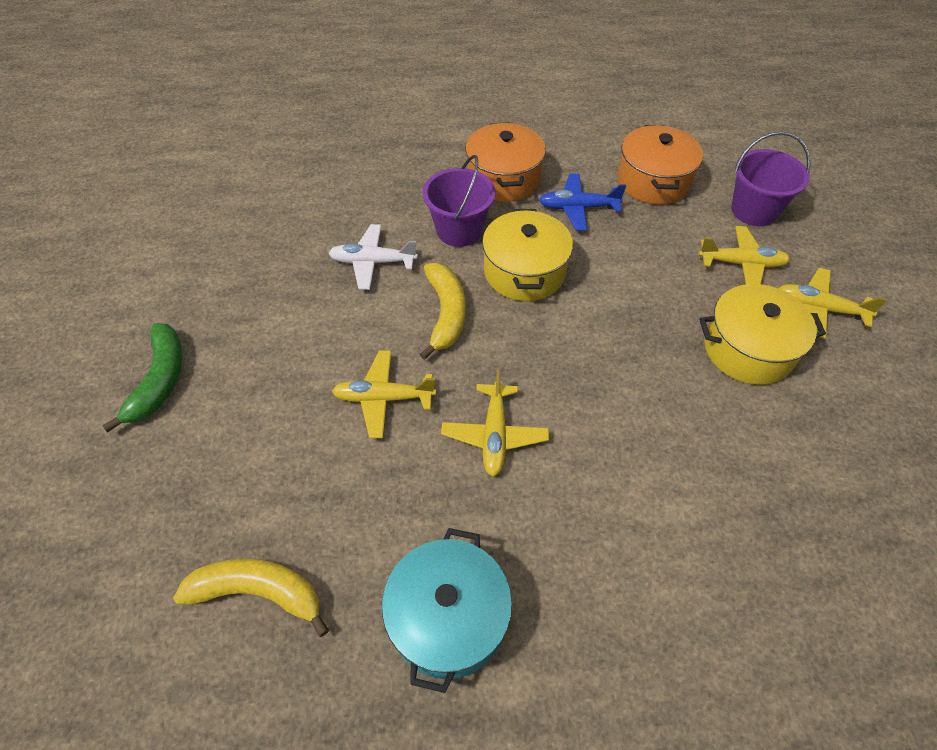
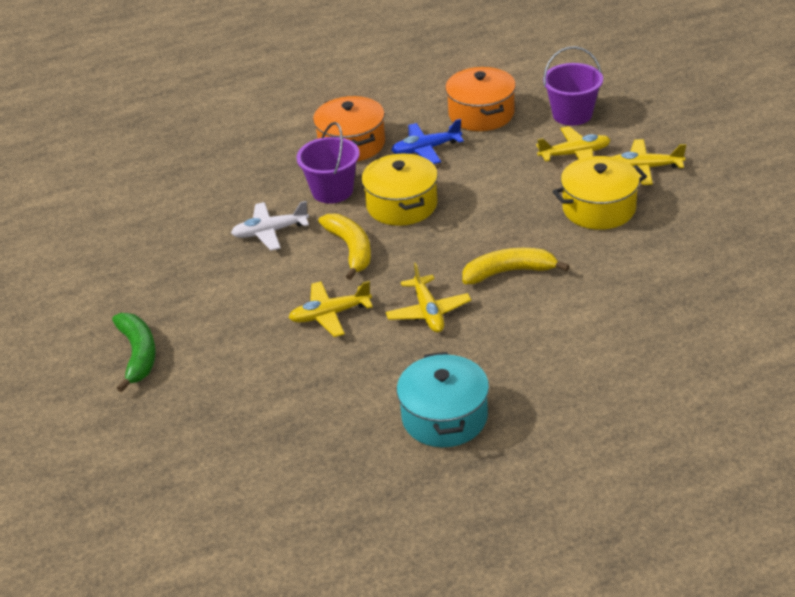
camera: 15 degrees left, 15 degrees down
(259, 592) = (300, 445): yellow banana -> yellow banana (509, 272)

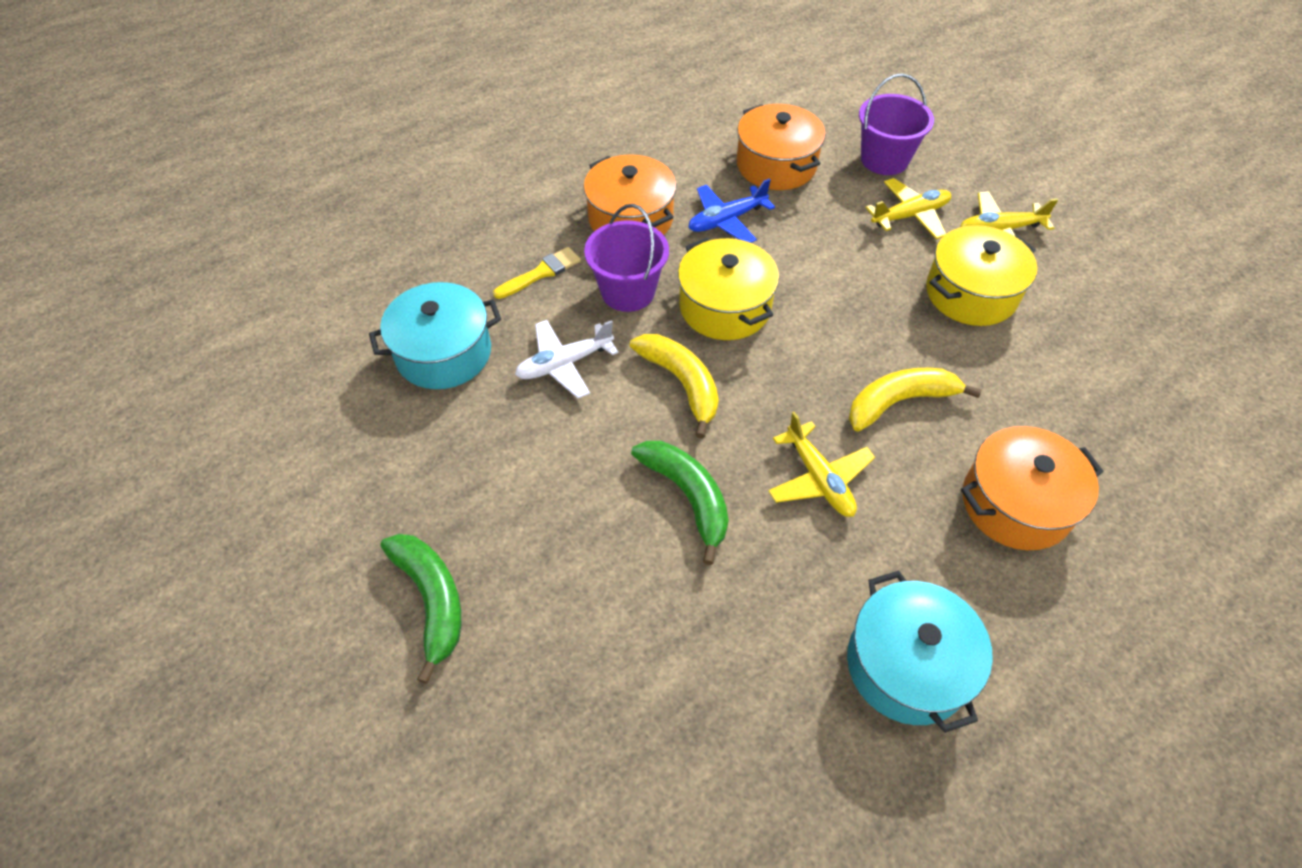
camera: 15 degrees left, 15 degrees up
(186, 219) = (443, 353): none -> turquoise pot
(272, 175) = (541, 273): none -> yellow brush
(330, 314) = (688, 497): yellow plane -> green banana
(567, 338) = (1015, 503): none -> orange pot

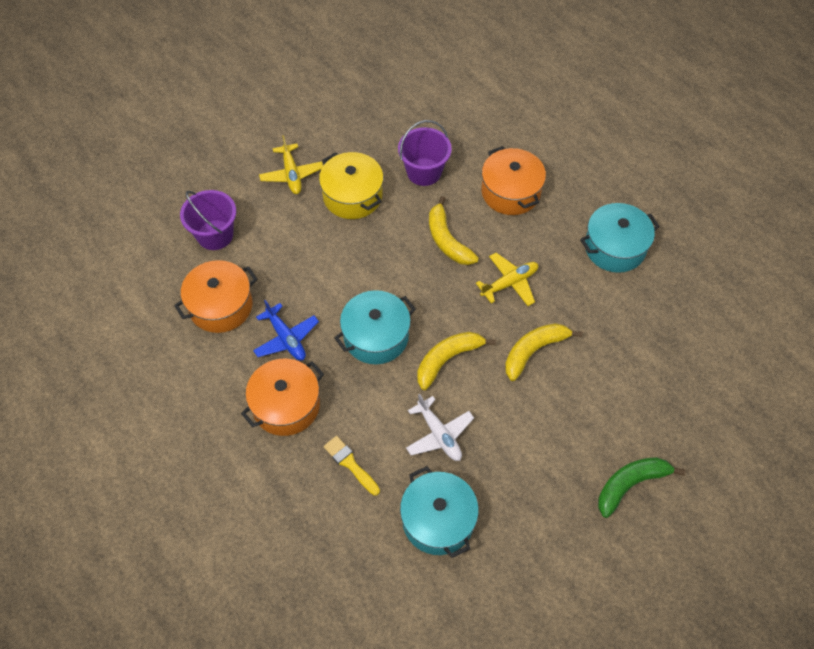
camera: 95 degrees left, 5 degrees up
(628, 291) = (365, 400): purple bucket -> purple bucket (424, 172)
(688, 497) = (534, 351): green banana -> yellow banana
(725, 307) = (376, 336): yellow pot -> turquoise pot
(910, 216) = (278, 223): yellow plane -> none

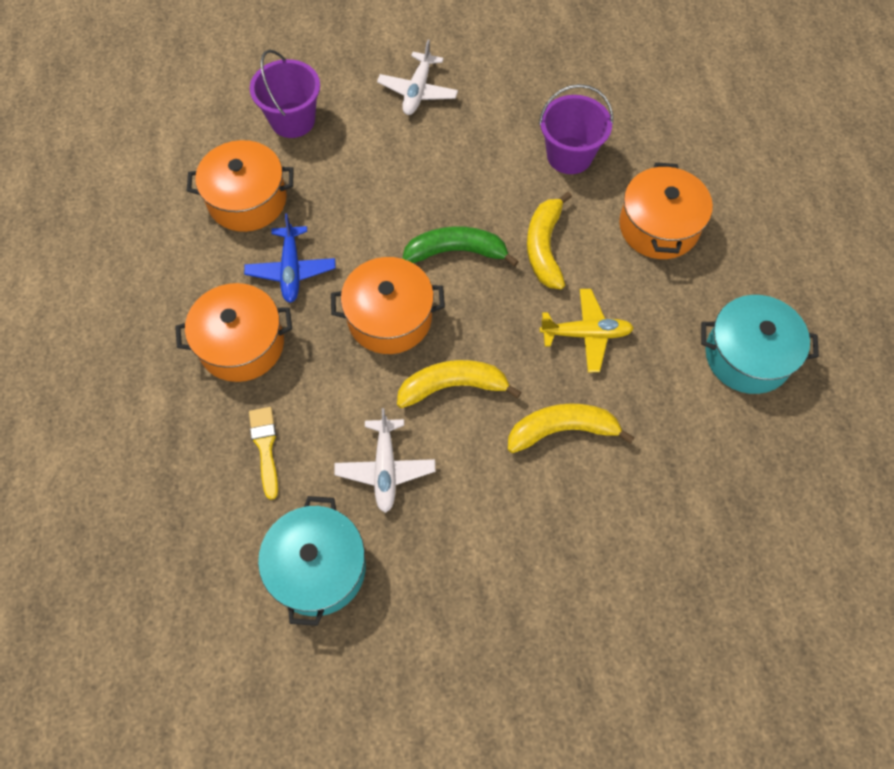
camera: 30 degrees right, 5 degrees up
(291, 174) = (417, 91): yellow plane -> white plane
(352, 196) = (469, 146): yellow pot -> none
(376, 336) = (389, 318): turquoise pot -> orange pot
(630, 484) = (575, 659): green banana -> green banana (456, 252)

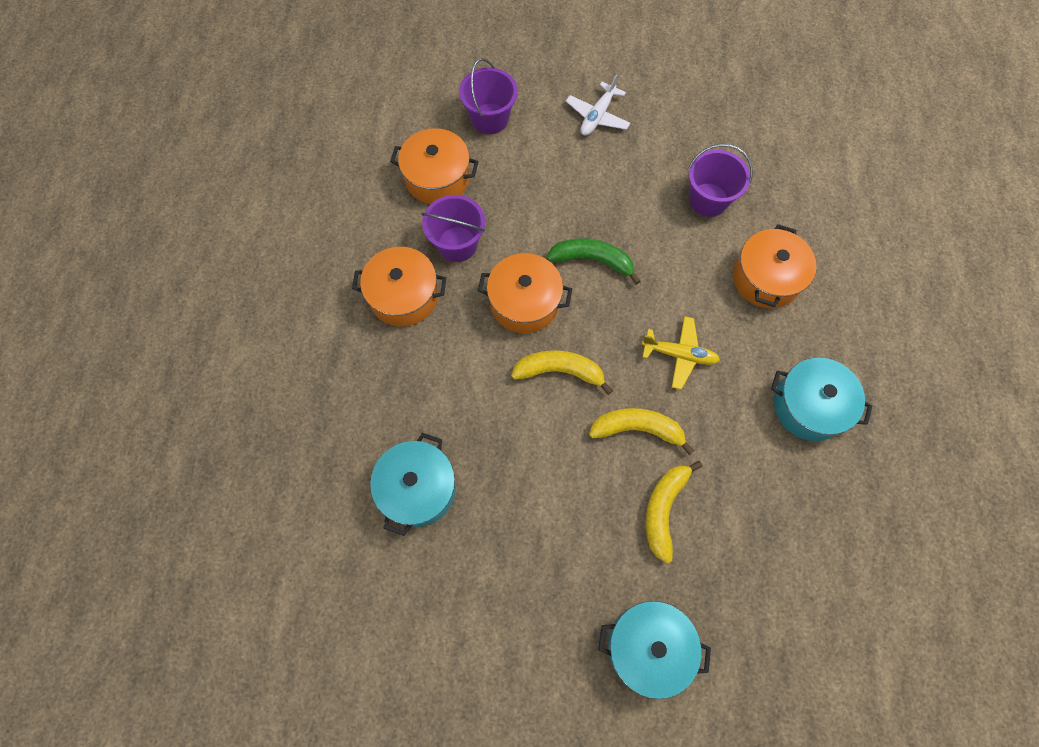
camera: 15 degrees right, 5 degrees up
(265, 447) = (401, 383): yellow brush -> none
(291, 270) = (457, 244): blue plane -> purple bucket
(385, 468) = (489, 424): white plane -> none
(544, 247) = (666, 273): yellow banana -> yellow banana (664, 509)
(646, 681) = (648, 647): none -> turquoise pot

